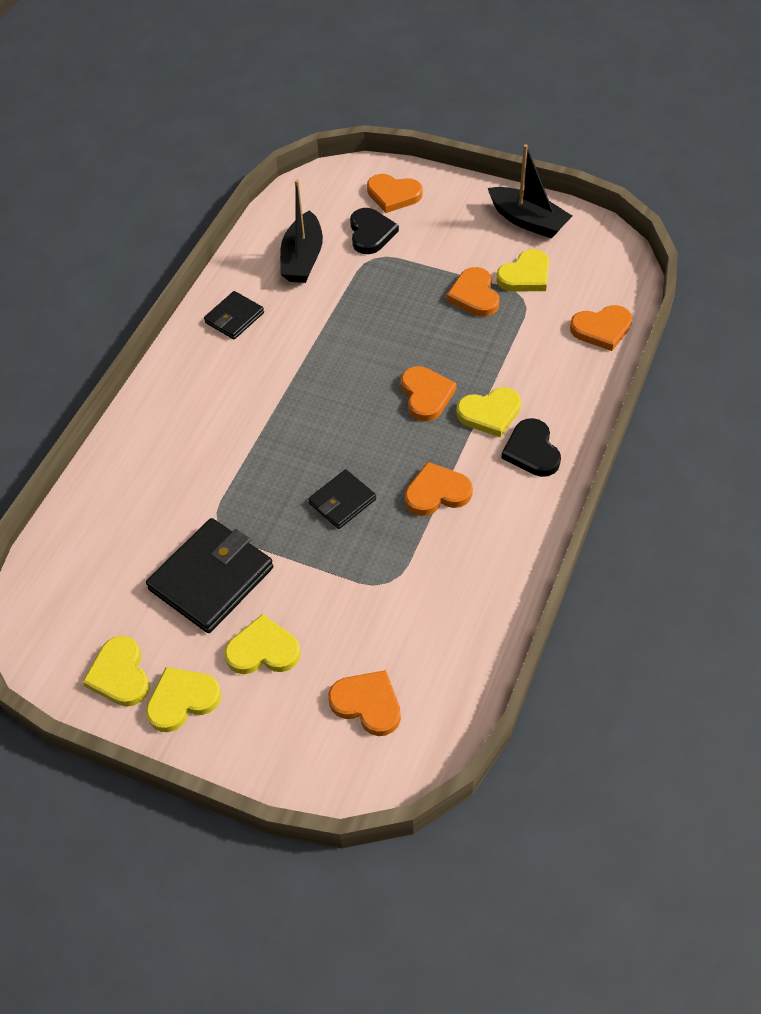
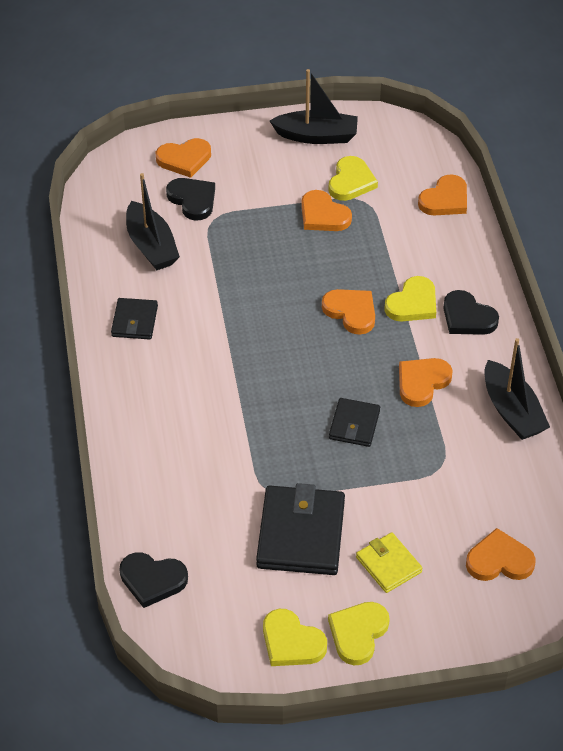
camera: 35 degrees left, 5 degrees down
(57, 552) = (152, 580): none -> black heart
(263, 650) = (388, 564): yellow heart -> yellow wallet
(500, 563) = (512, 411): none -> black boat

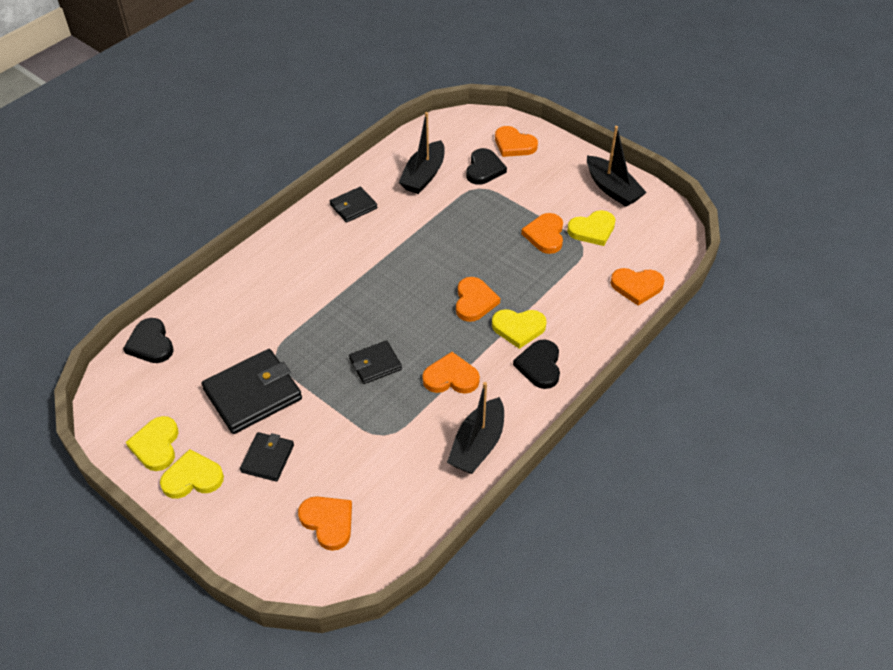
camera: 50 degrees right, 0 degrees up
(388, 564) = (267, 458): yellow wallet -> black wallet

